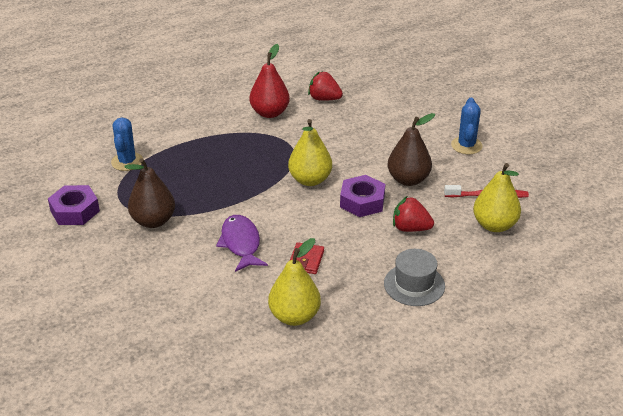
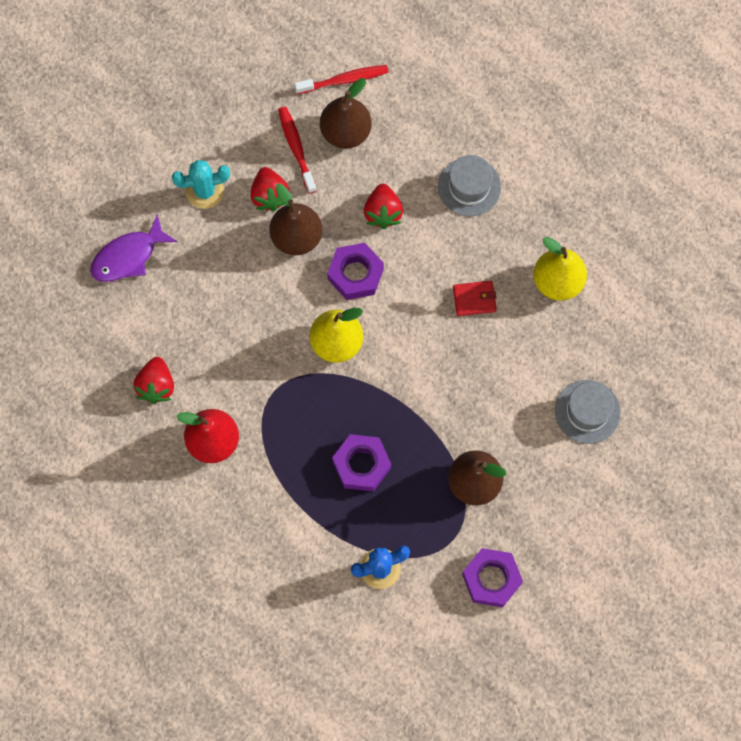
camera: 110 degrees left, 35 degrees up
(165, 301) = (587, 411): none -> grey hat
(208, 170) = (361, 465): none -> purple nut
(241, 243) = (474, 374): purple fish -> purple fish (128, 256)
(450, 174) = (269, 195): none -> red strawberry
(466, 145) = (205, 191): blue cactus -> turquoise cactus
(494, 225) = (345, 132): yellow pear -> brown pear
(546, 236) = (344, 80): none -> red toothbrush

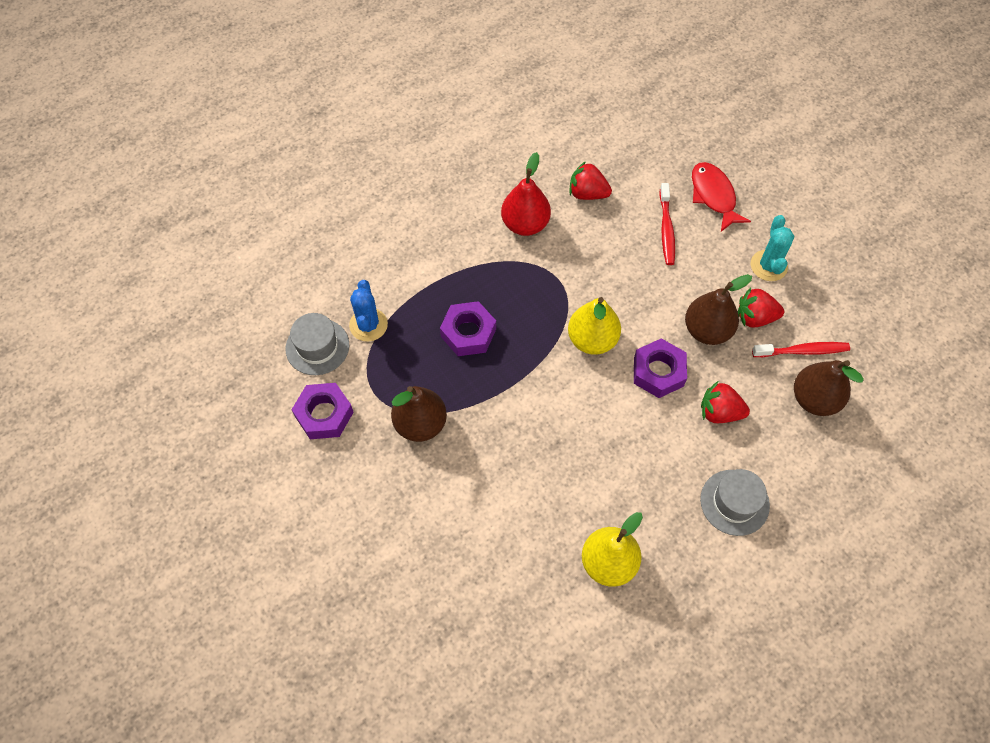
camera: 105 degrees right, 10 degrees down
(128, 256) = (713, 195): purple fish -> red fish
(344, 80) = (875, 412): red toothbrush -> red toothbrush (666, 229)
(474, 299) = (608, 474): red wallet -> none
(587, 411) = (459, 551): grey hat -> grey hat (317, 347)

